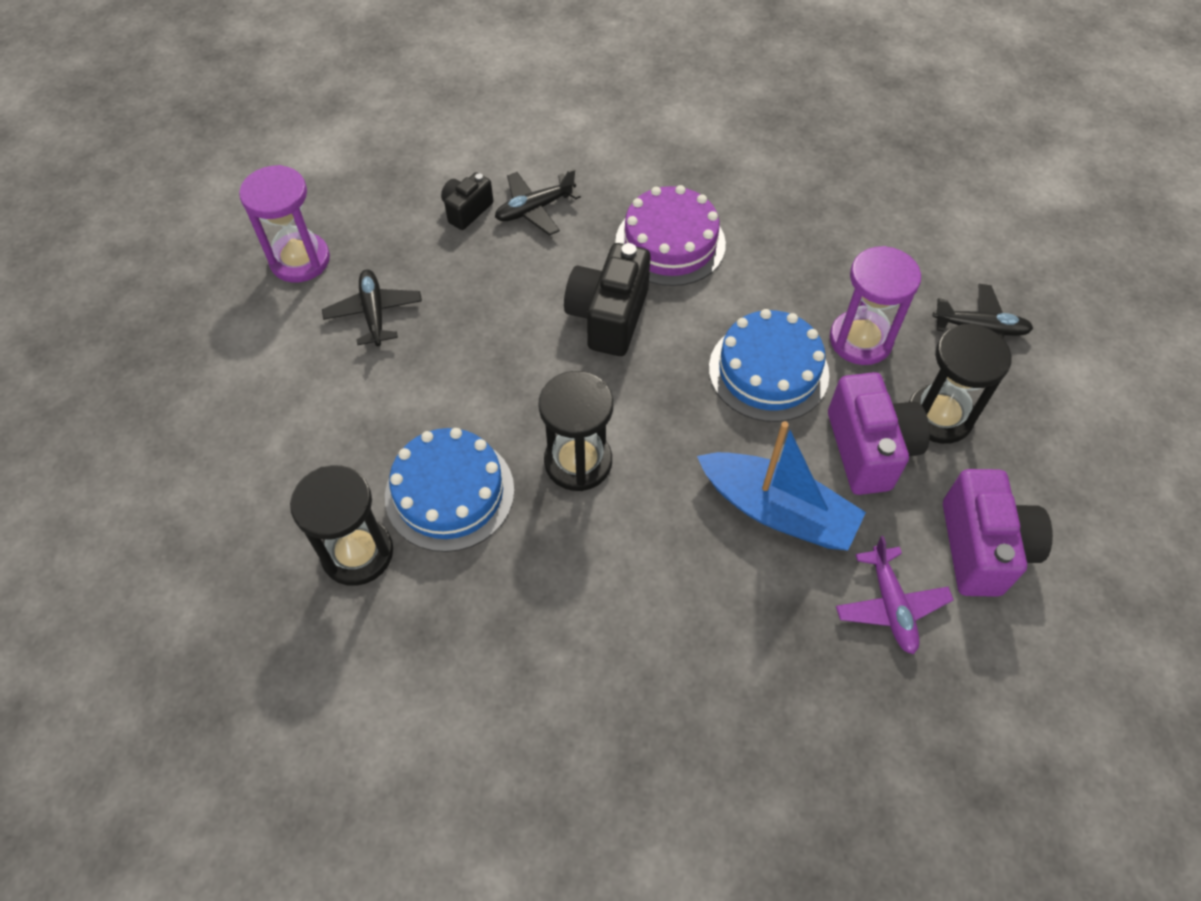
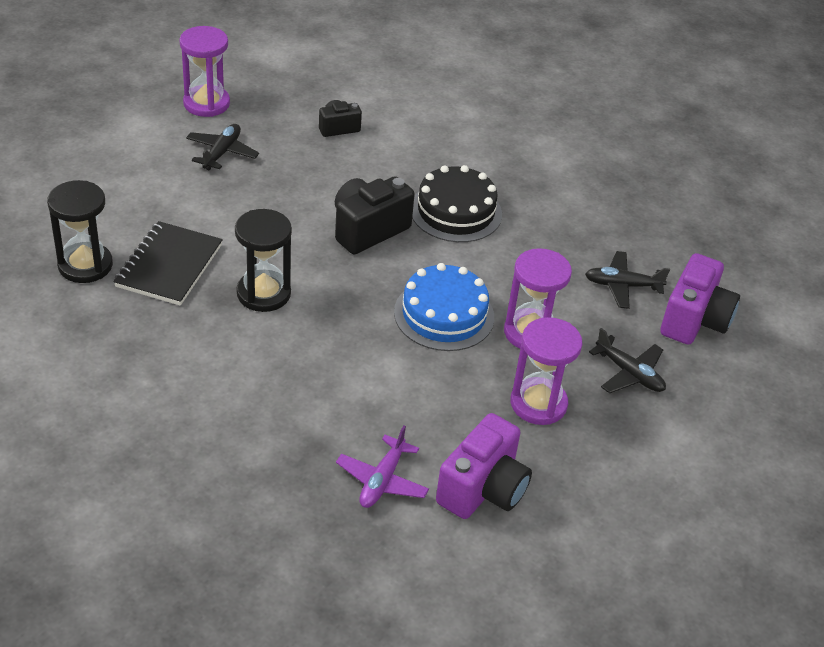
camera: 30 degrees right, 15 degrees down
(449, 493) = (169, 266): blue cake -> black notebook
(535, 209) = (384, 148): black plane -> black plane (622, 285)
(670, 243) = (456, 211): purple cake -> black cake
(777, 510) = (364, 389): blue boat -> none
(869, 449) = (465, 393): purple camera -> purple camera (694, 320)
(939, 416) = (538, 403): black hourglass -> purple hourglass

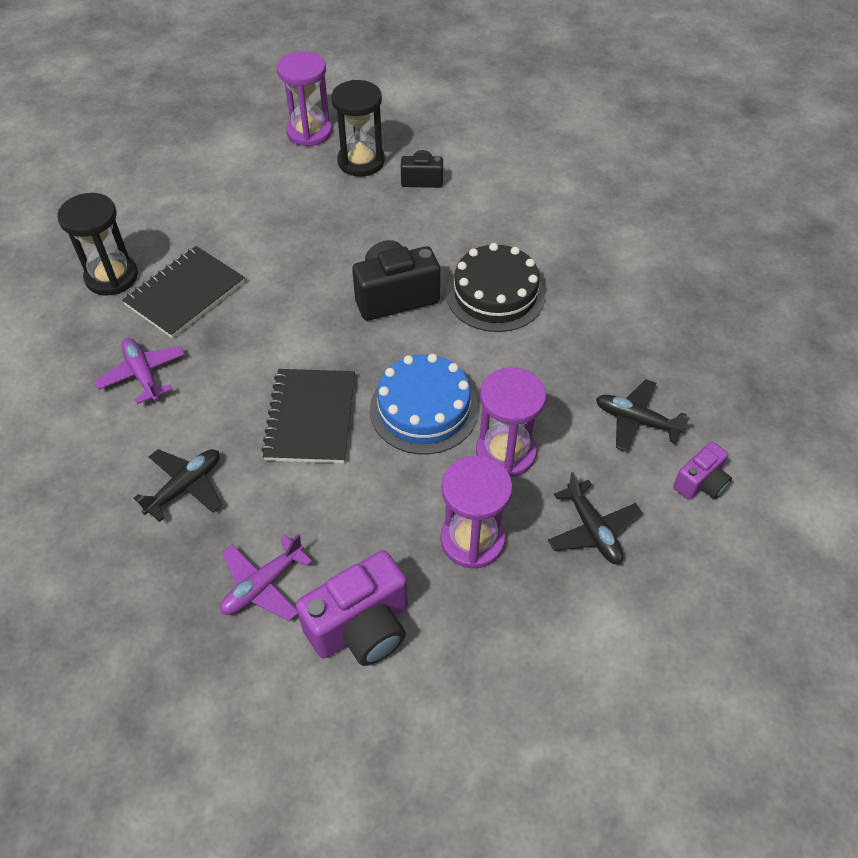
camera: 25 degrees right, 10 degrees up
(170, 342) = (143, 375): none -> purple plane
(222, 153) = (296, 185): black plane -> black plane (185, 487)
(263, 293) = (257, 343): black hourglass -> black hourglass (361, 161)
(348, 343) = (310, 418): none -> black notebook
(694, 320) = (700, 483): purple camera -> purple camera, size x0.57

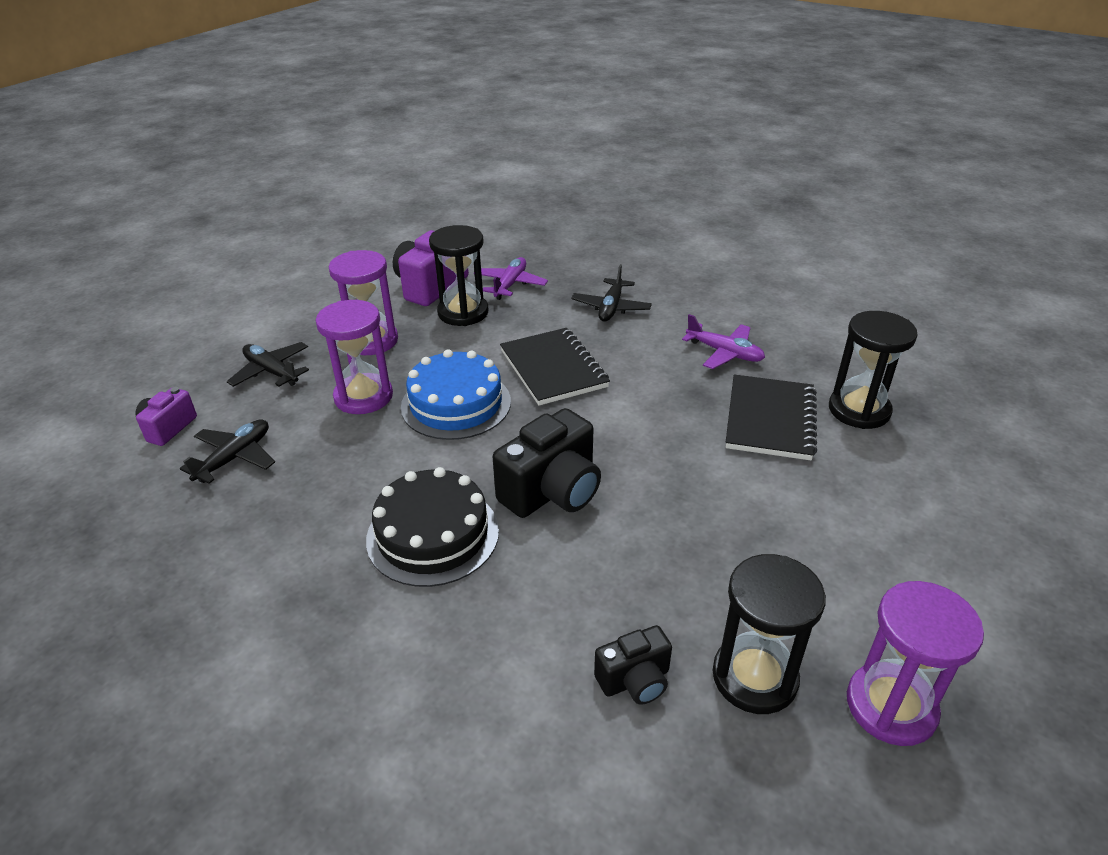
camera: 155 degrees right, 15 degrees down
(349, 550) = (463, 312): none -> black hourglass
(636, 421) = (235, 458): black plane -> black plane turned 60 degrees counterclockwise

